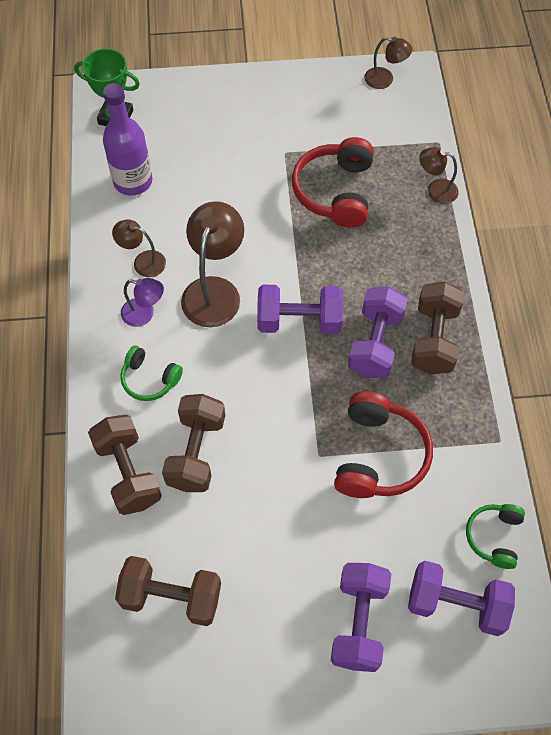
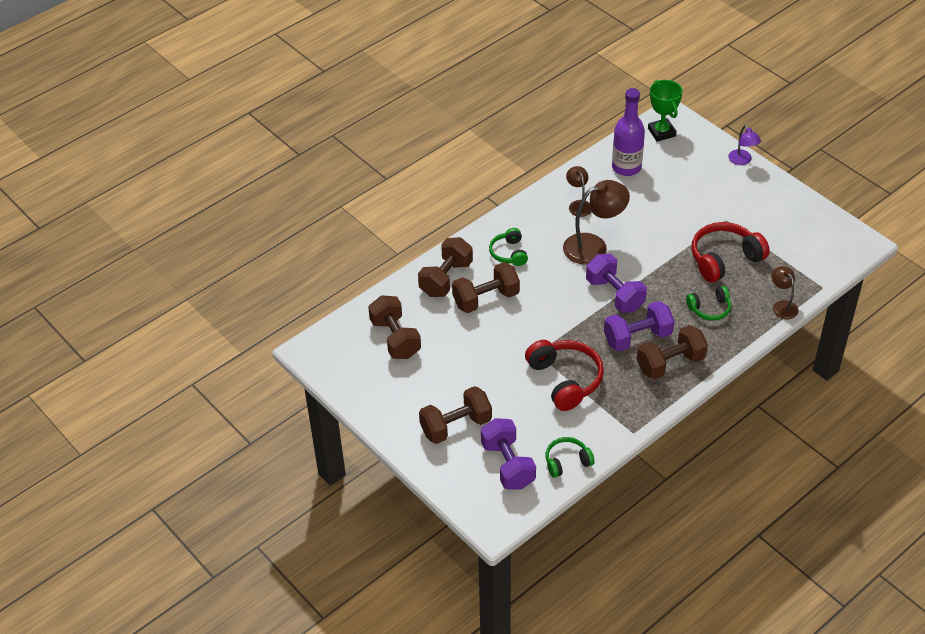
camera: 55 degrees right, 15 degrees down
(144, 314) = (546, 226): purple lamp -> purple lamp (742, 161)
(358, 622) = (456, 426): purple dumbbell -> brown dumbbell
(379, 455) = (565, 380): red headphones -> red headphones turned 90 degrees counterclockwise
(385, 79) = (841, 234): brown lamp -> none
(389, 252) = (709, 309): none -> green headphones

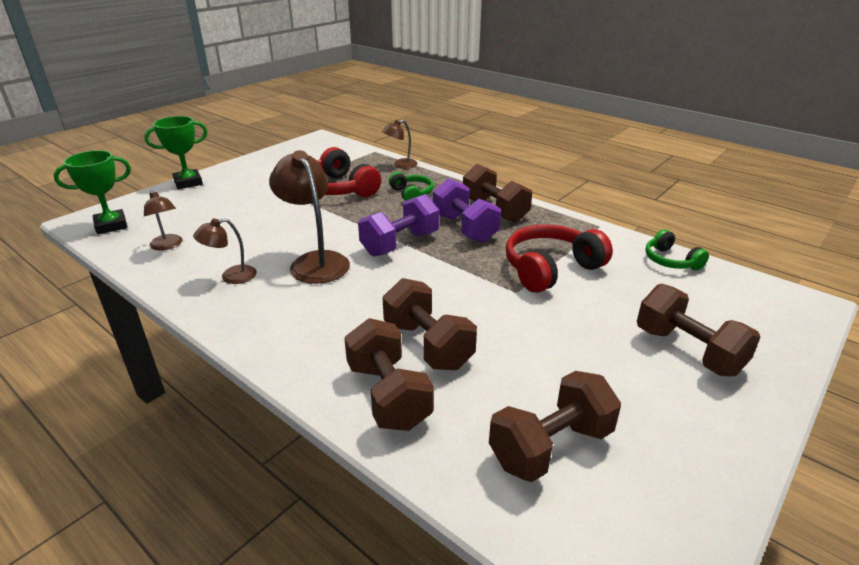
camera: 100 degrees left, 15 degrees down
(446, 279) = (388, 395): brown dumbbell -> brown dumbbell turned 45 degrees clockwise
(508, 465) = (712, 300): purple dumbbell -> none
(509, 253) = (326, 330): green headphones -> none
(626, 167) = (168, 246): purple bottle -> brown lamp
(742, 161) = (188, 182): purple lamp -> green trophy

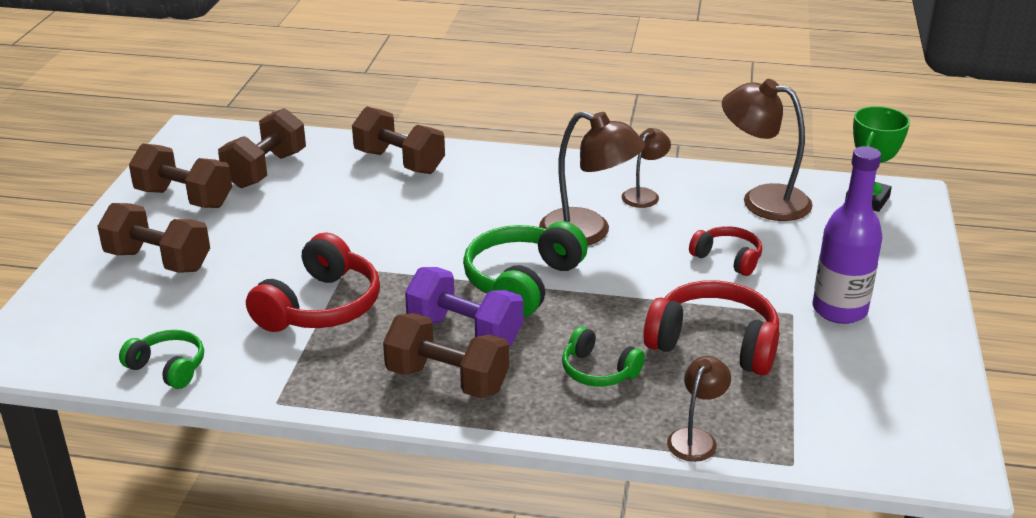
camera: 150 degrees right, 0 degrees up
(168, 246) = (762, 200): brown lamp -> brown lamp, size x1.79
(188, 182) = (927, 280): green trophy -> none
(255, 184) = (839, 310): none -> purple bottle
(260, 220) = (728, 258): none -> red headphones
(400, 244) = (522, 282): purple dumbbell -> green headphones
(428, 345) = (398, 198): brown dumbbell -> brown dumbbell (184, 198)

